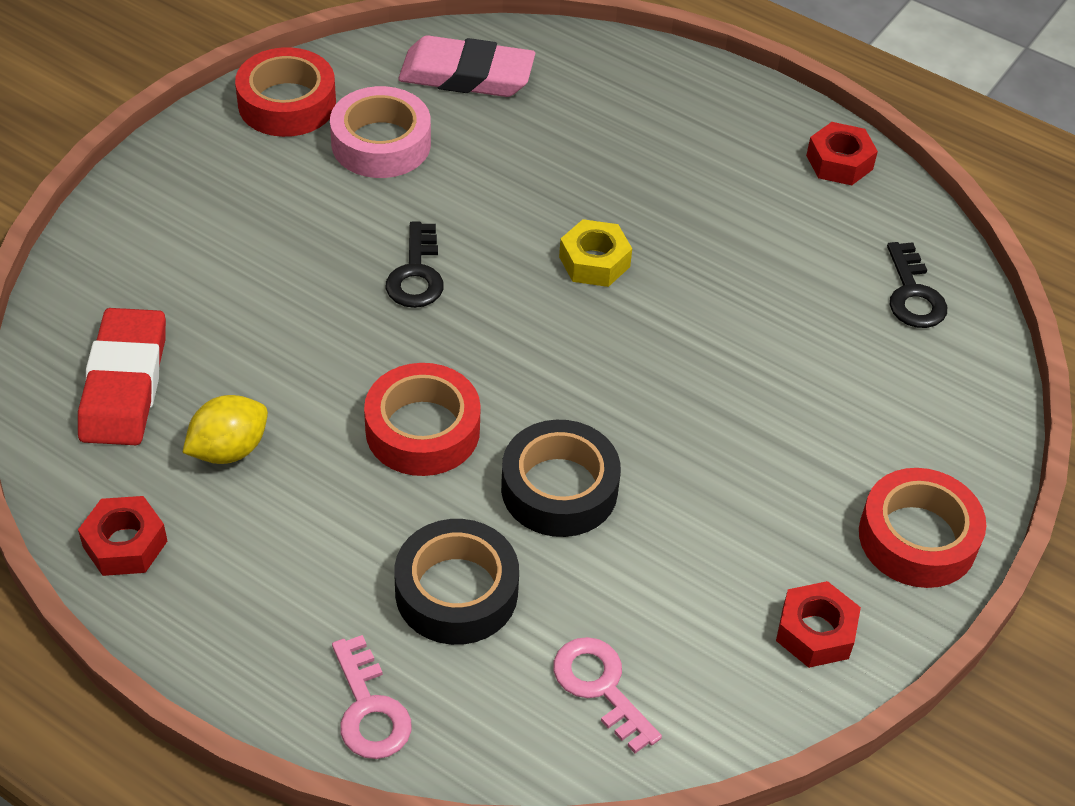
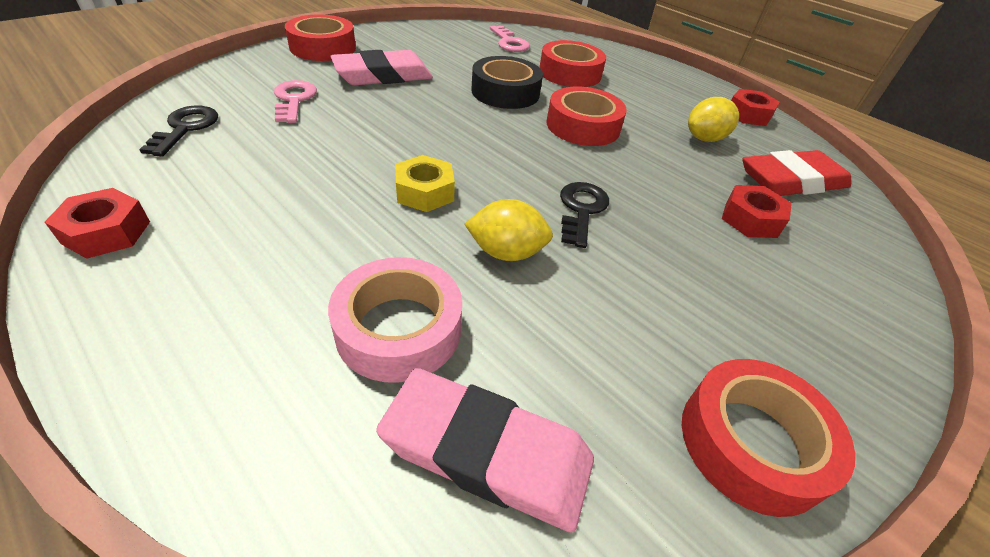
camera: 170 degrees left, 5 degrees down
(124, 384) = (791, 181): red eraser -> red eraser turned 60 degrees clockwise
(369, 709) = (612, 54): pink key -> pink key (294, 100)
(381, 143) = (616, 350): pink tape -> pink tape (399, 329)
(456, 591) = (570, 73): black tape -> red tape
(487, 208) = (506, 252): none -> yellow lemon
(768, 479) = (383, 75): none -> pink eraser
(815, 632) = (402, 37): red nut -> red nut (750, 219)

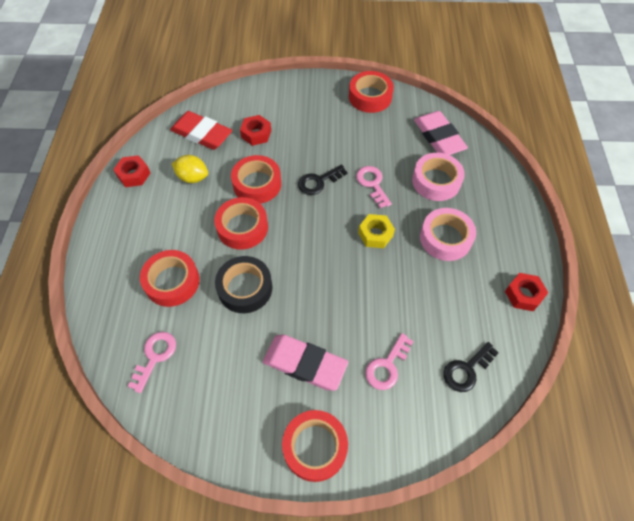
camera: 130 degrees left, 15 degrees up
(305, 241) = (445, 238): none -> pink tape
(506, 252) = (372, 184): yellow lemon -> pink key
(640, 167) = (257, 184): none -> red tape

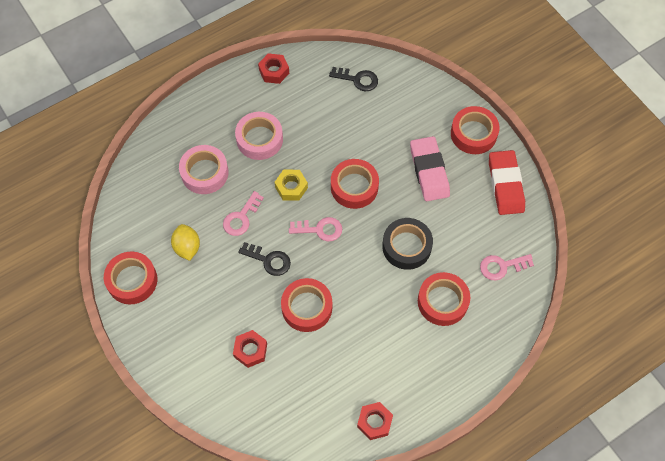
camera: 125 degrees left, 5 degrees up
(193, 177) = (339, 367): yellow lemon -> yellow lemon (187, 247)
(201, 134) = (285, 401): red eraser -> red eraser (505, 185)
(242, 227) = (357, 287): red tape -> red tape (354, 187)
(387, 366) = (391, 123): pink key -> pink key (320, 229)
(438, 137) = (149, 196): pink eraser -> none

